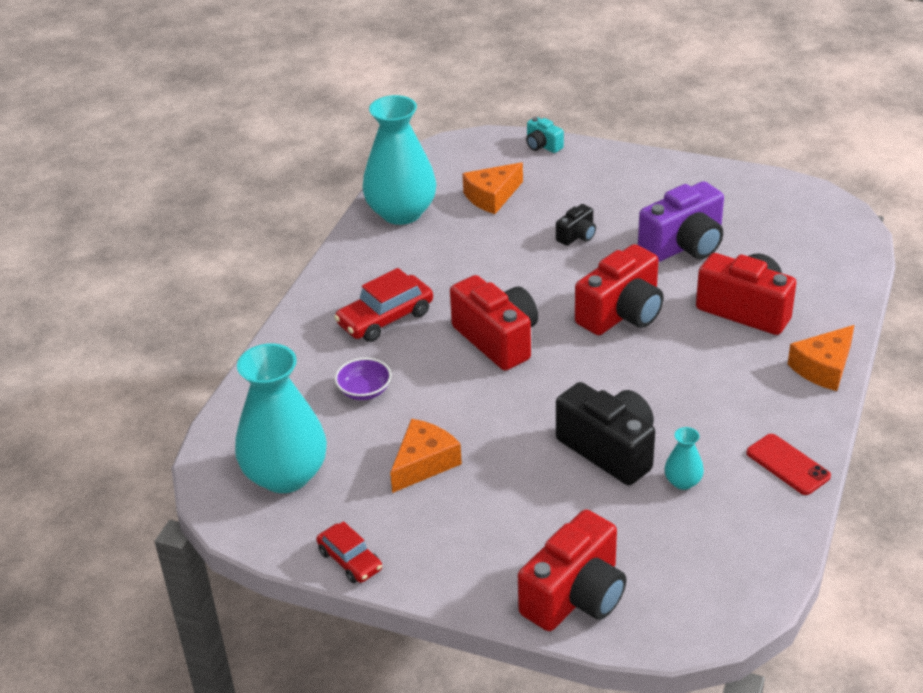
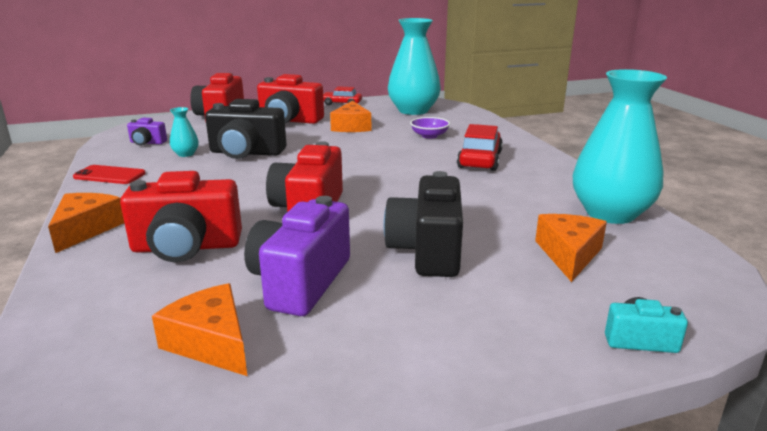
camera: 140 degrees right, 15 degrees down
(497, 339) = (387, 171): red camera -> red camera (289, 120)
(577, 236) = (427, 251): black camera -> black camera, size x2.02
(721, 544) = (147, 143): none -> purple camera
(761, 227) = (211, 343): none -> orange cheese

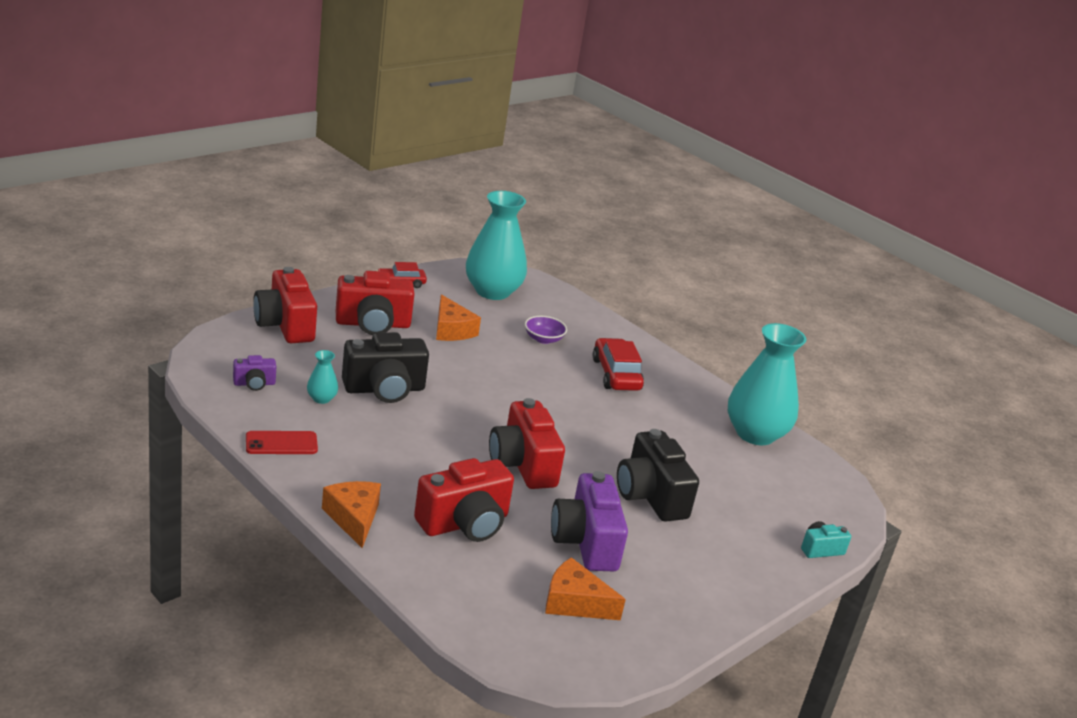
camera: 30 degrees left, 5 degrees up
(569, 254) = (747, 483): orange cheese -> none

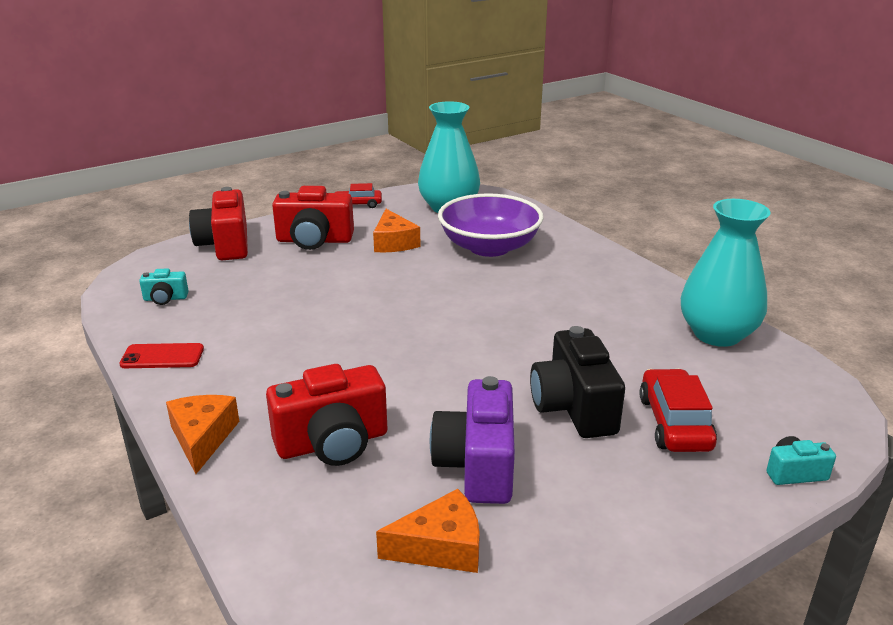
camera: 15 degrees right, 0 degrees up
(254, 384) = (165, 299): purple camera -> turquoise camera
(321, 399) = (228, 311): turquoise vase -> none
(384, 389) = (299, 300): black camera -> none
(523, 464) = (426, 374): red camera -> none
(543, 339) = (489, 247): purple bowl -> purple bowl, size x2.30
(575, 602) = (441, 547): orange cheese -> orange cheese turned 135 degrees clockwise
(616, 374) = (561, 277): red car -> red car (674, 423)

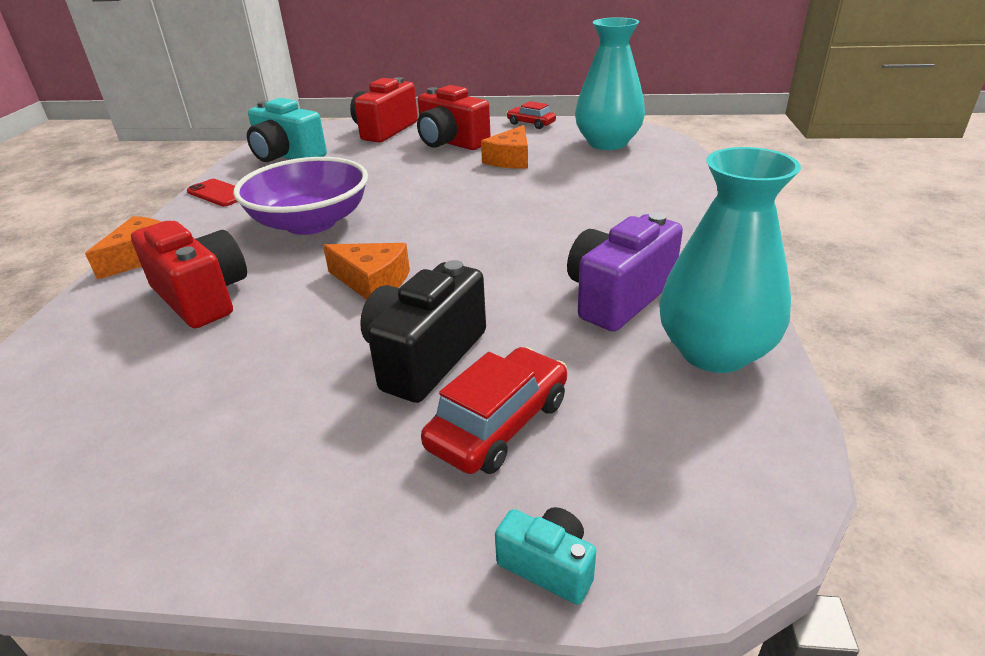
camera: 40 degrees right, 5 degrees up
(165, 299) = (287, 156): turquoise camera -> turquoise camera, size x2.02
(333, 443) = (202, 297): red camera -> red camera turned 150 degrees counterclockwise
(441, 547) = (117, 421): orange cheese -> orange cheese (372, 282)
(477, 465) = (259, 367): purple camera -> purple camera (618, 297)
(489, 247) = (590, 185): purple bowl -> purple bowl (311, 223)

